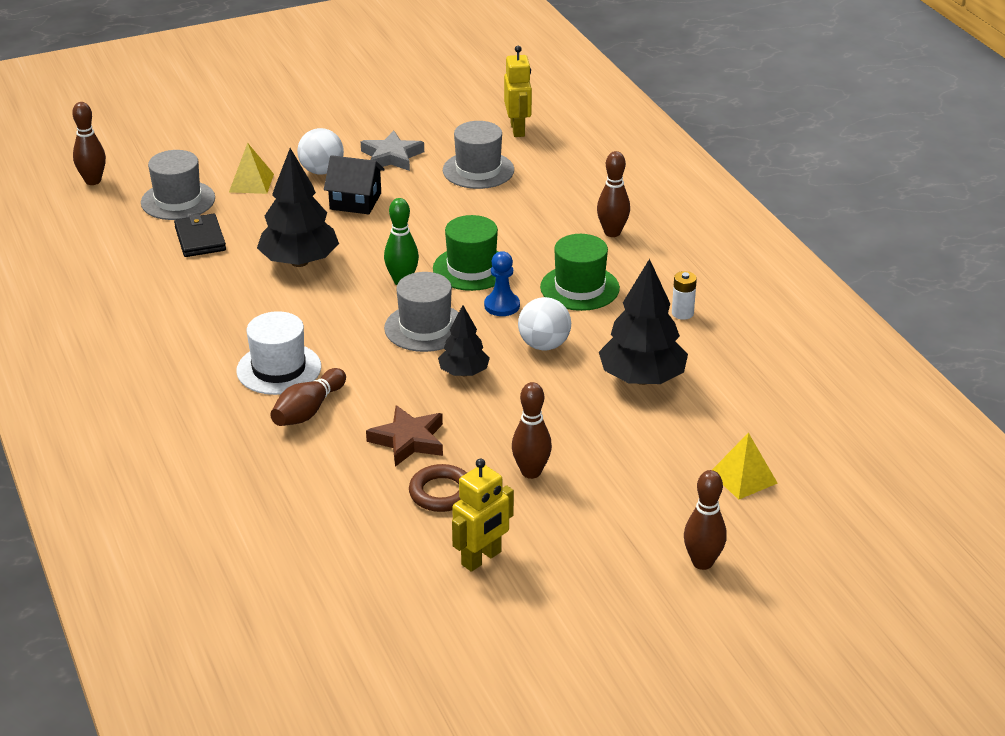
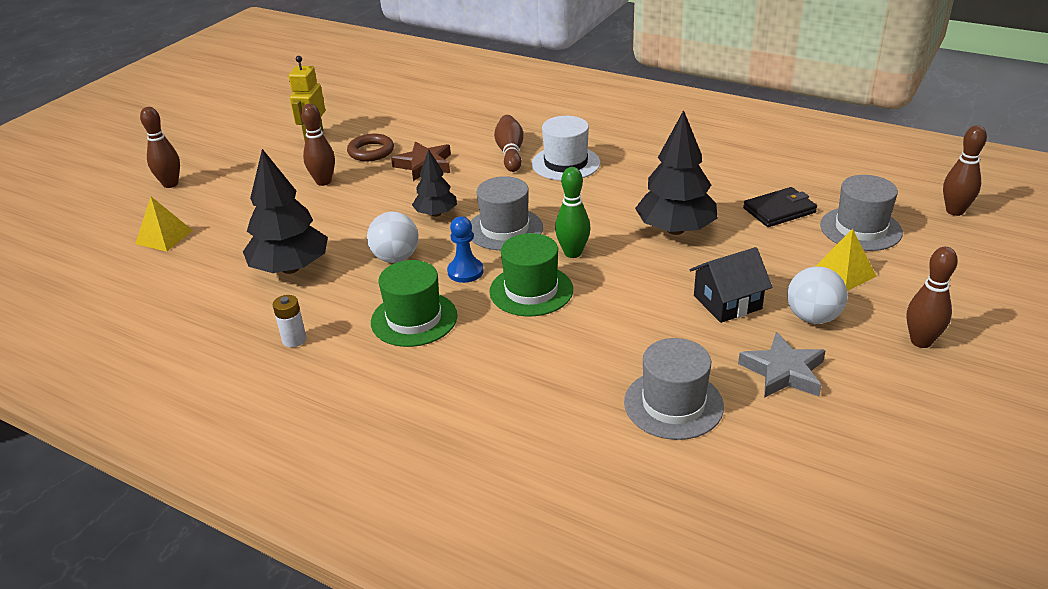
camera: 145 degrees right, 0 degrees up
(200, 239) = (779, 210): black wallet -> black wallet turned 60 degrees counterclockwise
(518, 129) = (718, 500): yellow robot -> none
(612, 232) = (439, 397): brown bowling pin -> brown bowling pin (921, 341)

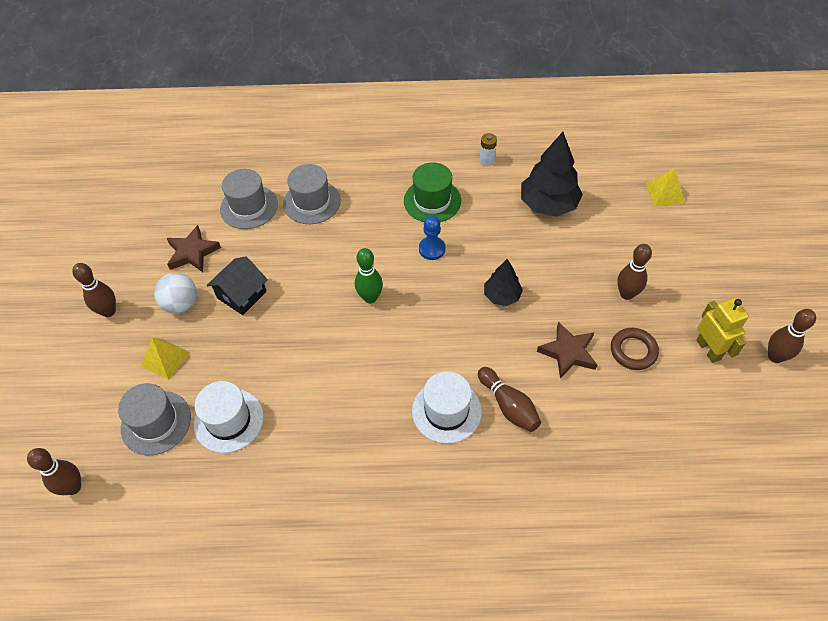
camera: 150 degrees right, 20 degrees up
(170, 184) = (738, 240): brown bowling pin -> brown bowling pin (775, 356)
(396, 258) = (489, 241): white ball -> none
(505, 229) = (436, 301): grey hat -> grey hat (312, 202)
(531, 290) = (376, 251): green hat -> none
(675, 230) = (306, 356): black tree -> none
(779, 210) = (229, 420): black wallet -> white hat
(783, 372) = (192, 252): grey star -> brown star

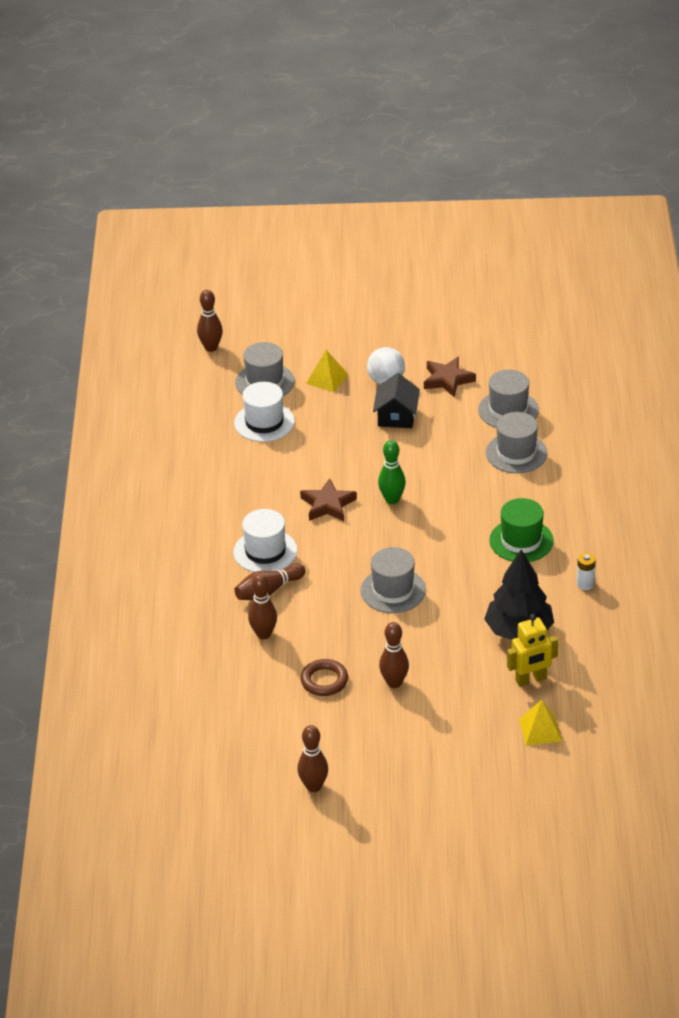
camera: 90 degrees right, 15 degrees down
(108, 311) = (379, 338): brown bowling pin -> brown bowling pin (263, 634)
(242, 295) = (396, 416): black house -> black house turned 60 degrees clockwise
(432, 249) = (453, 541): blue pawn -> none
(502, 296) = (393, 590): black tree -> grey hat
(568, 352) = (324, 634): brown star -> brown star (328, 505)
(708, 349) = (324, 737): yellow robot -> yellow robot (531, 680)

